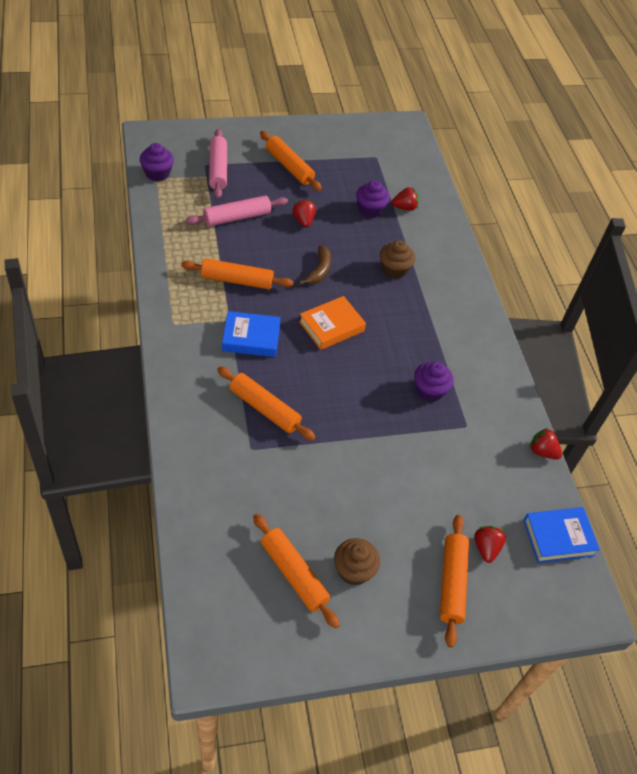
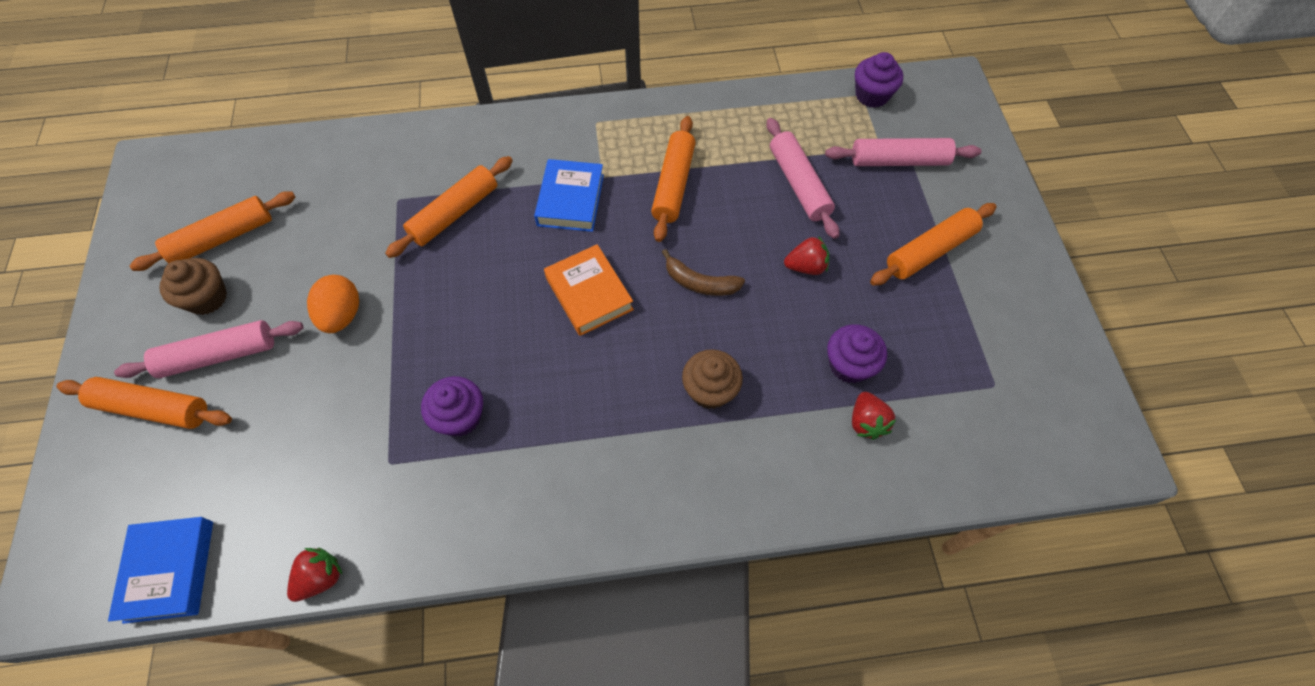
camera: 100 degrees right, 10 degrees up
(361, 470) = (342, 315): none -> orange egg
(403, 548) = (219, 356): none -> pink rolling pin
(486, 548) = (186, 460): red strawberry -> none

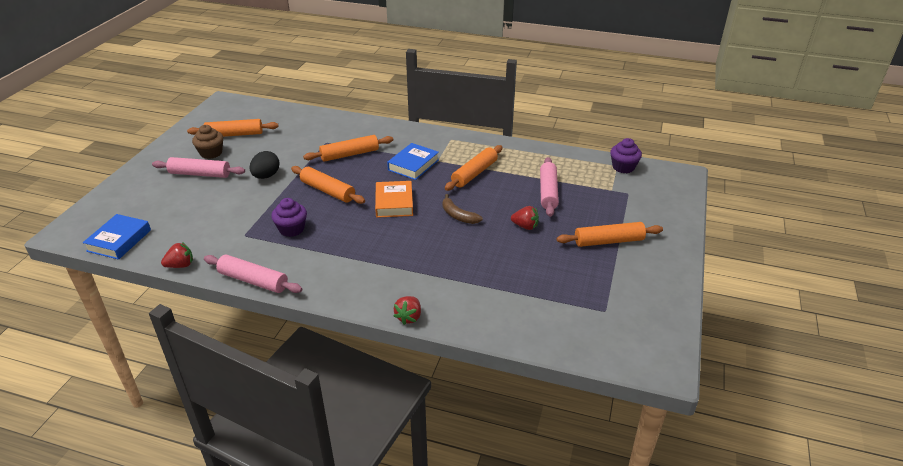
camera: 25 degrees right, 25 degrees down
(153, 408) = (158, 183): orange rolling pin -> orange rolling pin (328, 191)
(342, 315) = (266, 176): orange egg -> black egg
(710, 390) = (429, 259): brown cupcake -> none
(849, 365) = (519, 274): purple cupcake -> none
(866, 422) = (510, 300): red strawberry -> red strawberry (409, 317)
(899, 161) = (618, 198): pink rolling pin -> pink rolling pin (253, 281)

